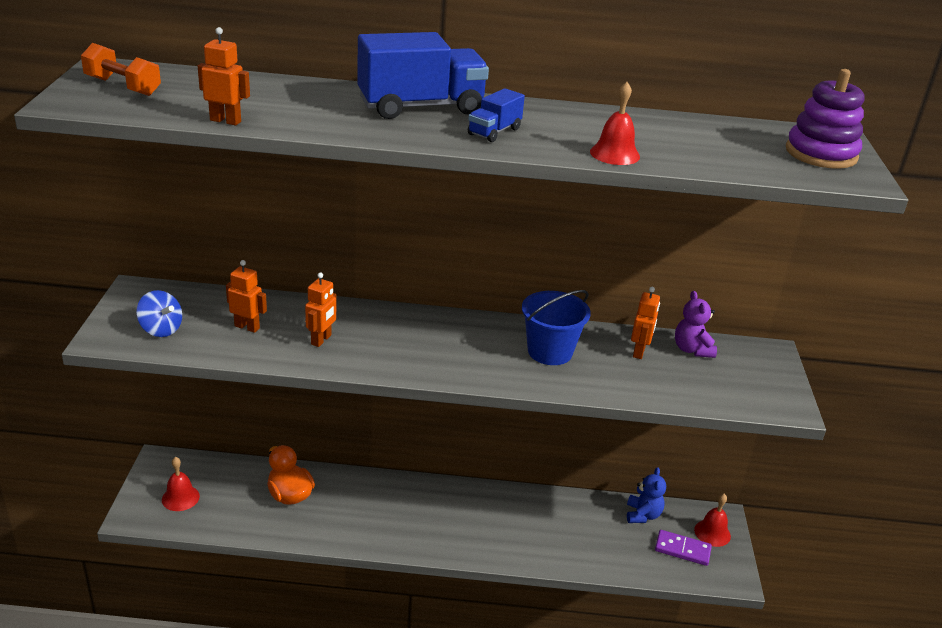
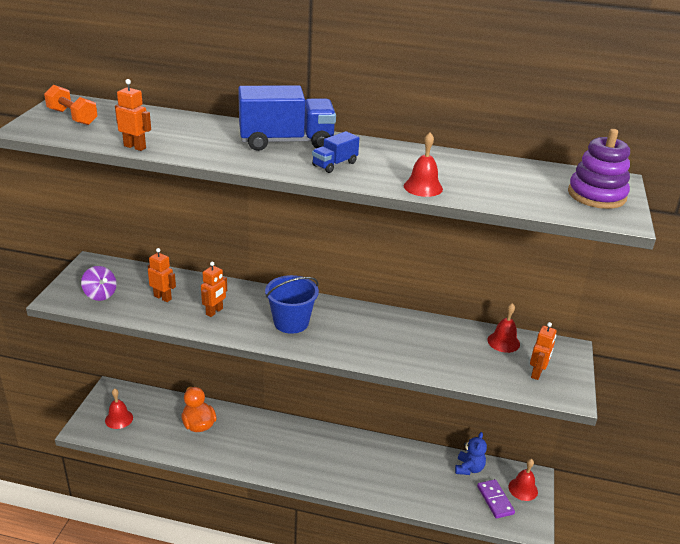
camera: 10 degrees right, 0 degrees up
(161, 329) = (100, 294): blue spinning top -> purple spinning top
(550, 351) = (387, 334): blue bucket -> blue bucket (291, 322)
(639, 352) = (459, 340): orange robot -> orange robot (537, 373)
(682, 550) = (495, 500): purple domino -> purple domino turned 45 degrees clockwise
(692, 349) = (503, 342): purple teddy bear -> red bell

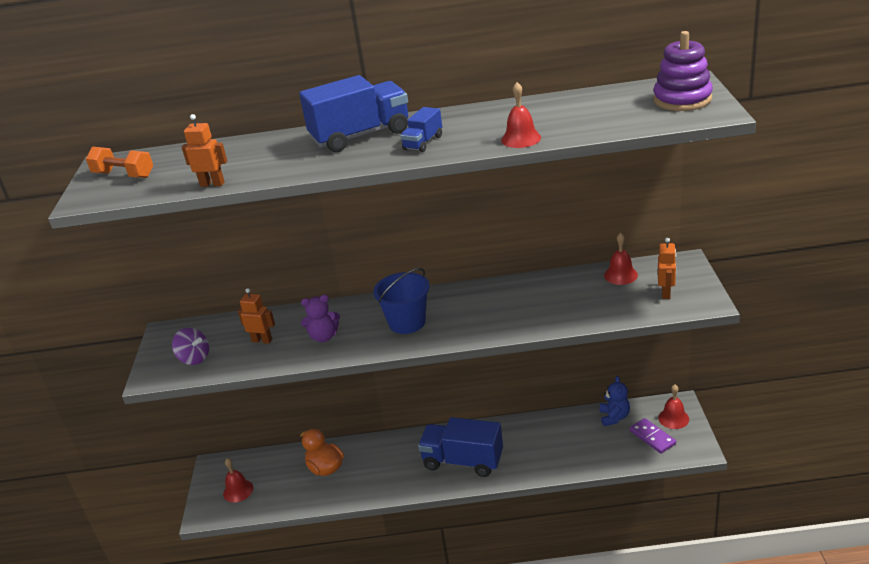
camera: 10 degrees left, 0 degrees up
(214, 311) = (324, 337): orange robot -> purple teddy bear
(316, 461) = (463, 461): none -> blue truck

